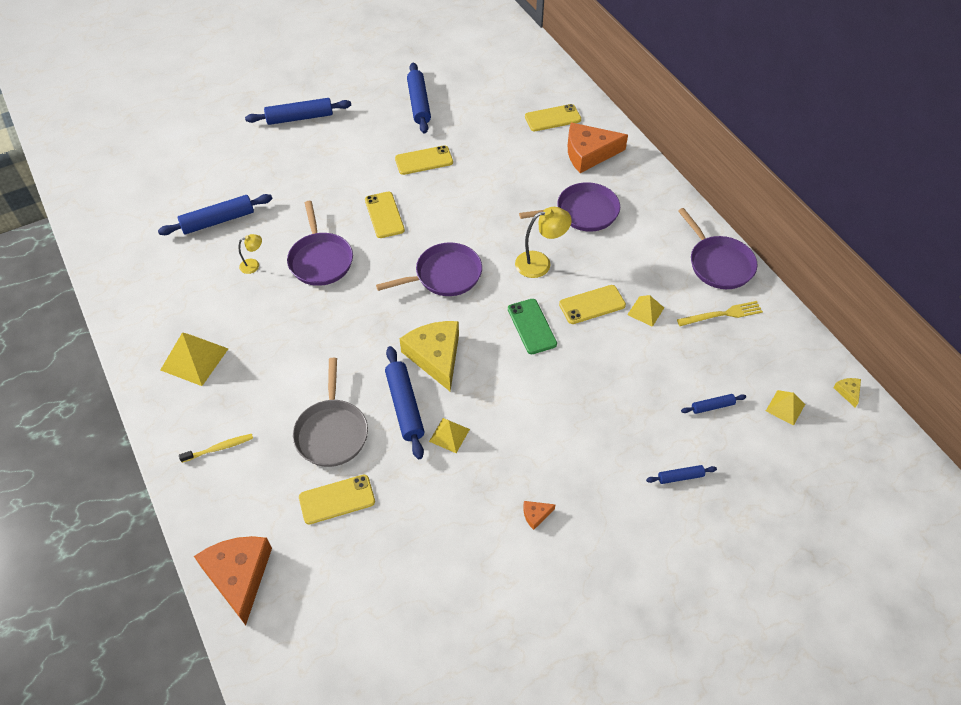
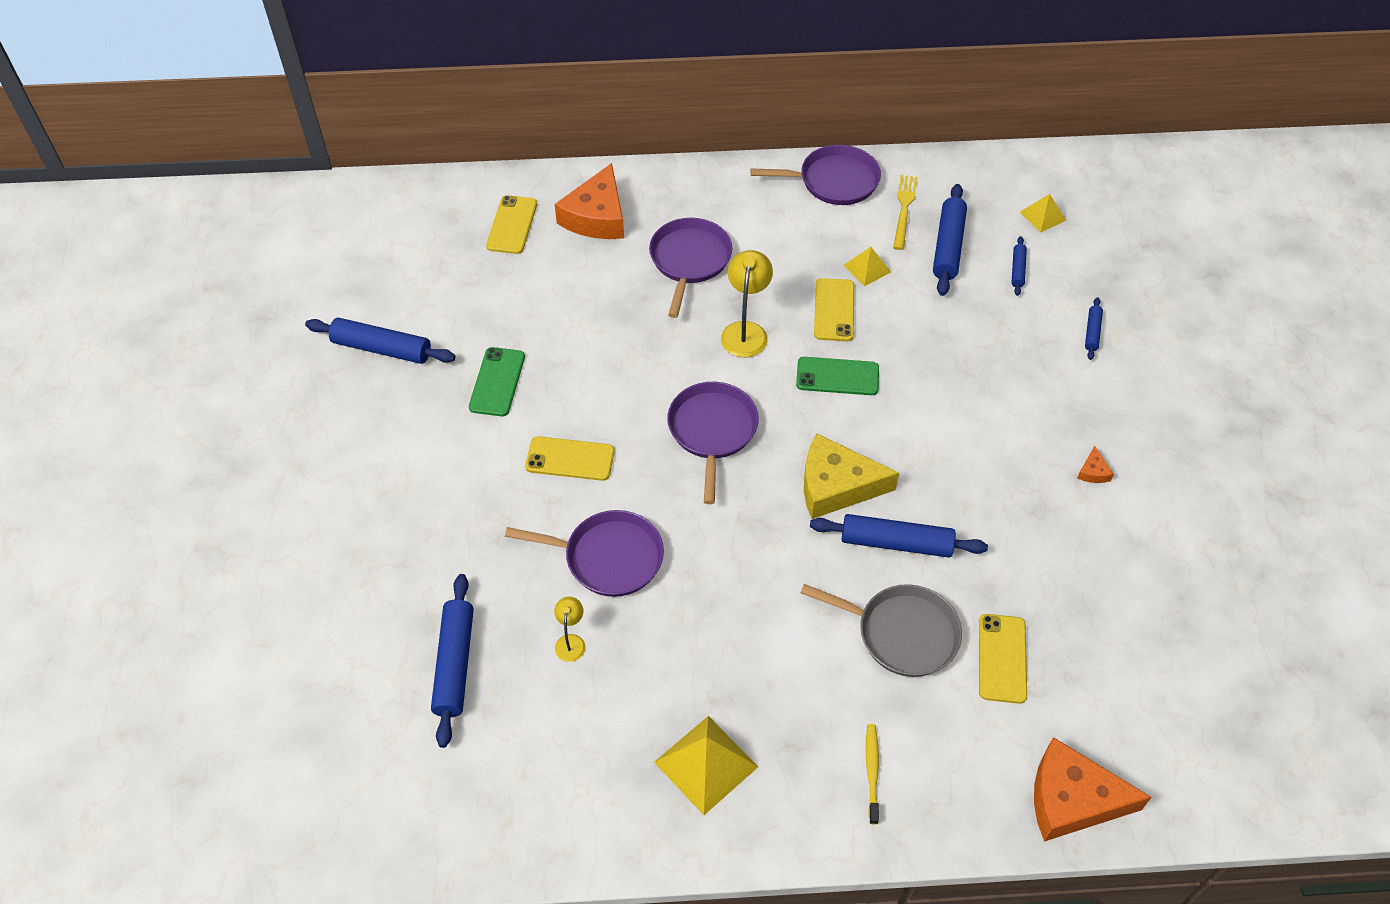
camera: 65 degrees left, 0 degrees up
(300, 118) = (306, 496): blue rolling pin -> blue rolling pin (948, 246)
(424, 160) = (497, 382): yellow phone -> green phone
(449, 435) = (957, 513): yellow pyramid -> none
(848, 392) = (1044, 163): yellow cheese -> none

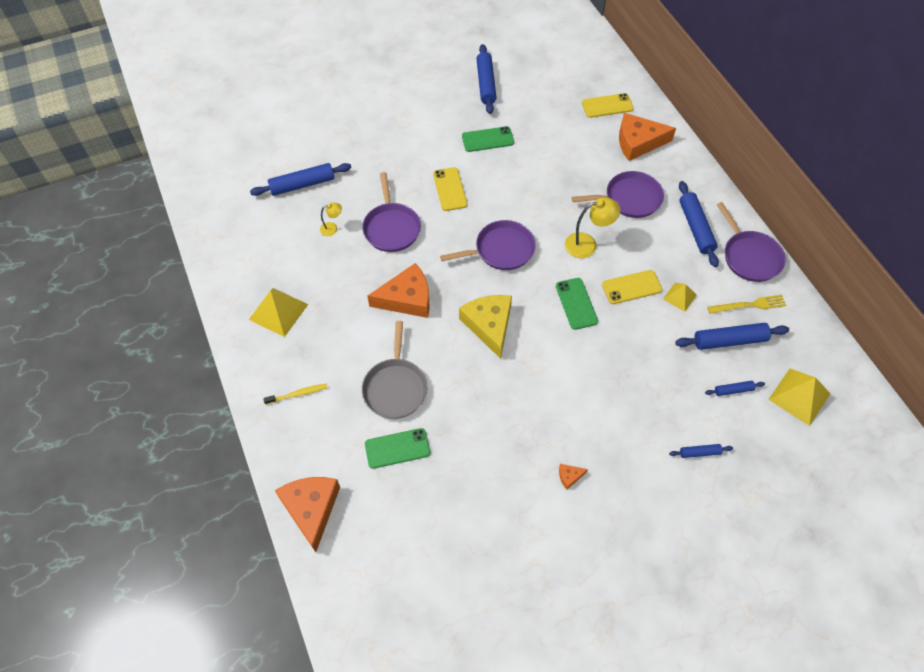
camera: 70 degrees right, 5 degrees up
(751, 574) = (407, 298): none -> orange cheese
(896, 543) = (460, 369): blue rolling pin -> blue rolling pin (695, 228)
(1002, 658) = (397, 448): yellow phone -> green phone
(1042, 216) = (799, 396): yellow pyramid -> yellow pyramid, size x1.69

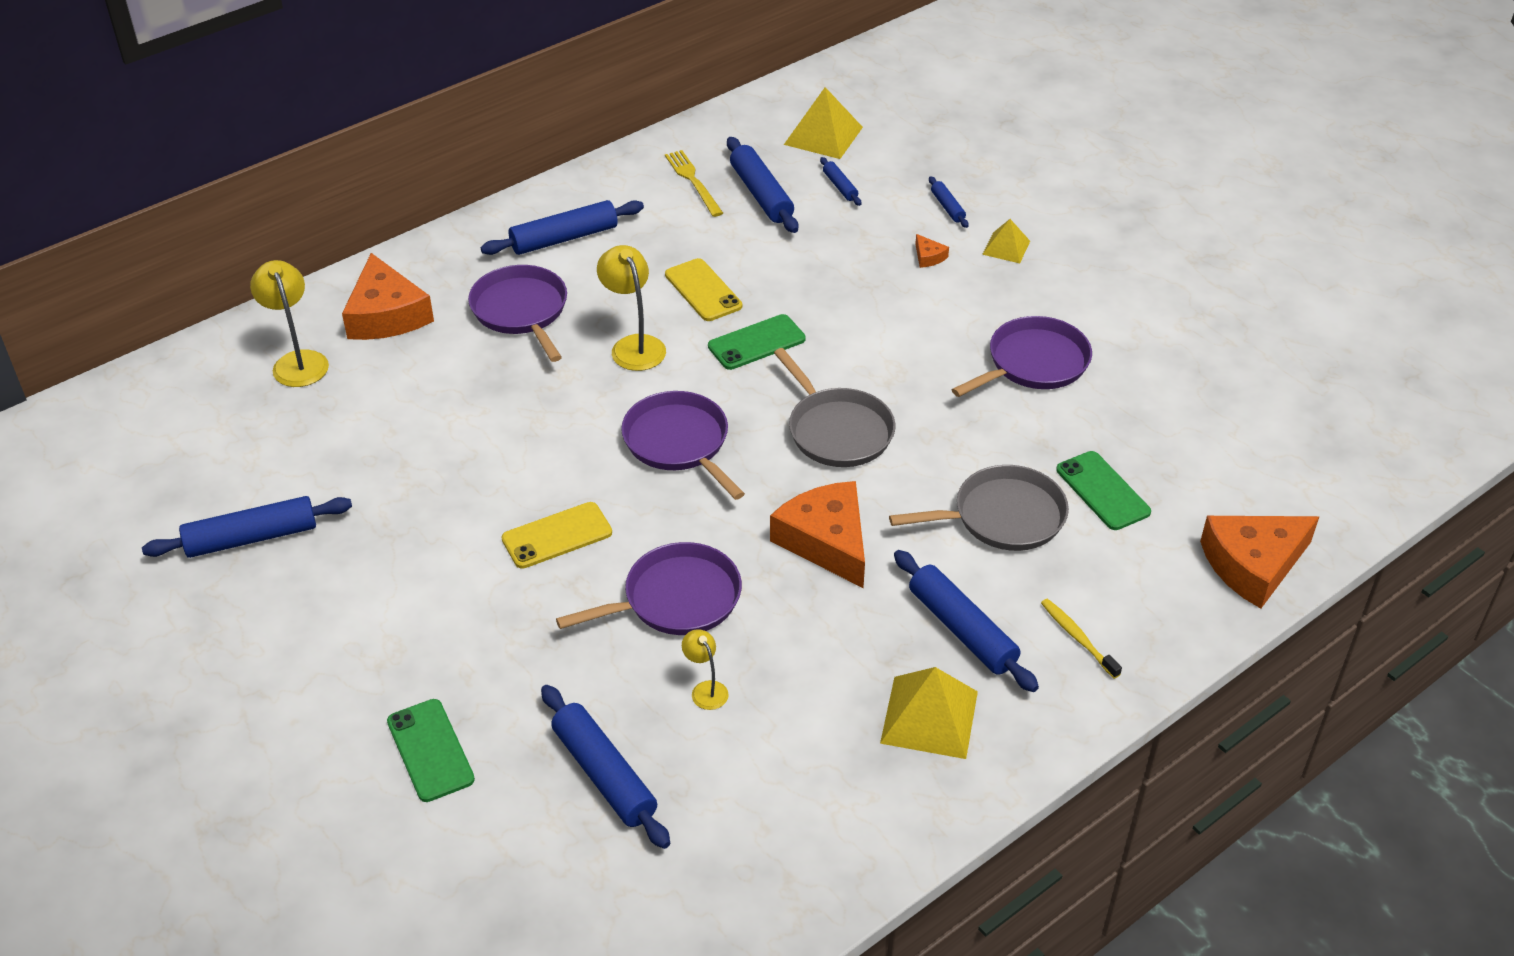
camera: 105 degrees left, 15 degrees down
(324, 342) = (962, 630): none -> blue rolling pin
(487, 139) = (414, 506): green phone -> green phone (430, 750)
(489, 325) = (837, 431): yellow cheese -> grey pan
(569, 476) = (1045, 312): orange cheese -> orange cheese (928, 257)
(607, 106) = (298, 361): yellow phone -> yellow lamp
(679, 296) = (703, 243): yellow pyramid -> yellow pyramid (1006, 247)
(750, 257) = (605, 185): purple pan -> purple pan (1034, 363)

